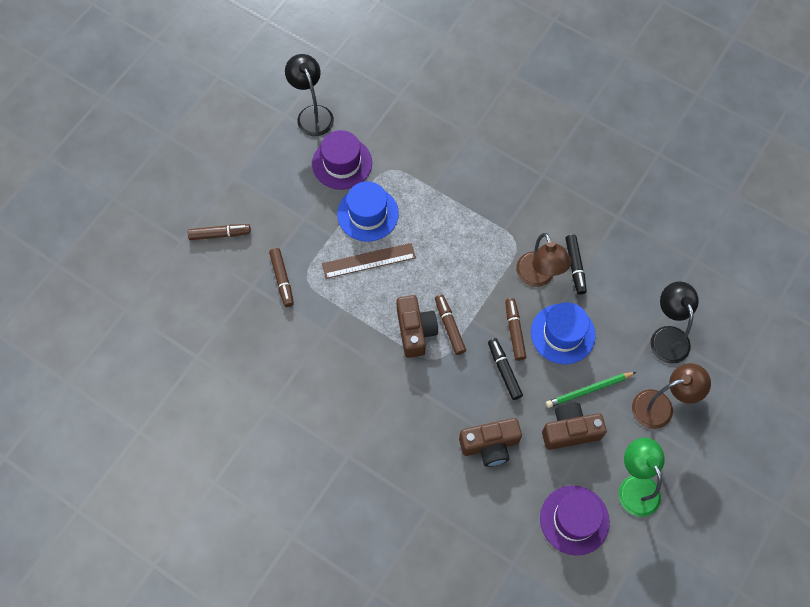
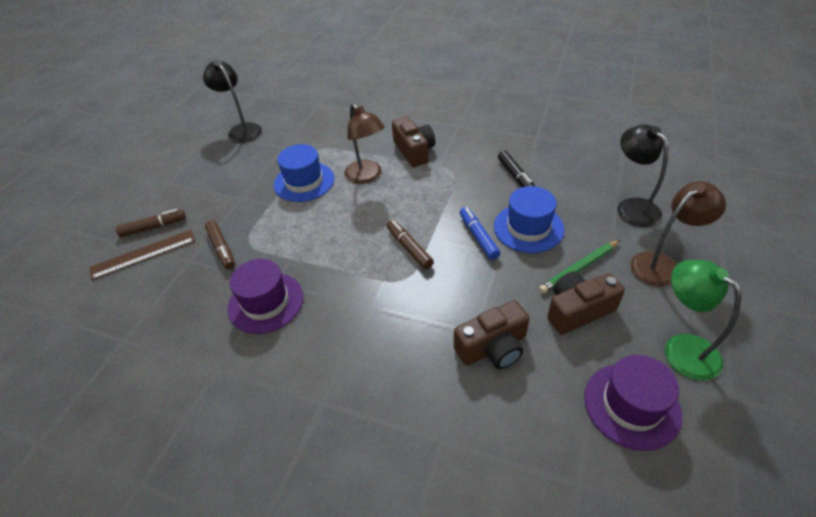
camera: 10 degrees left, 20 degrees down
(342, 163) = (273, 154): purple hat -> purple hat (266, 302)
(369, 261) = (311, 215): brown ruler -> brown ruler (143, 254)
(415, 331) = (373, 259): brown camera -> brown camera (414, 151)
(504, 371) = (481, 272): black marker -> none
(514, 331) = (478, 237): brown marker -> blue marker
(538, 277) = (484, 191): brown lamp -> brown lamp (367, 176)

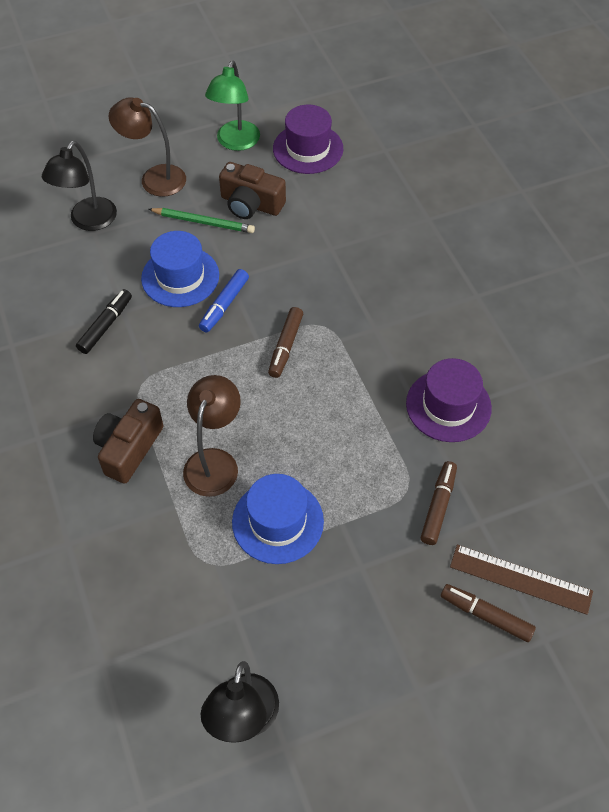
camera: 135 degrees left, 10 degrees up
(493, 348) = (333, 232): brown camera -> none

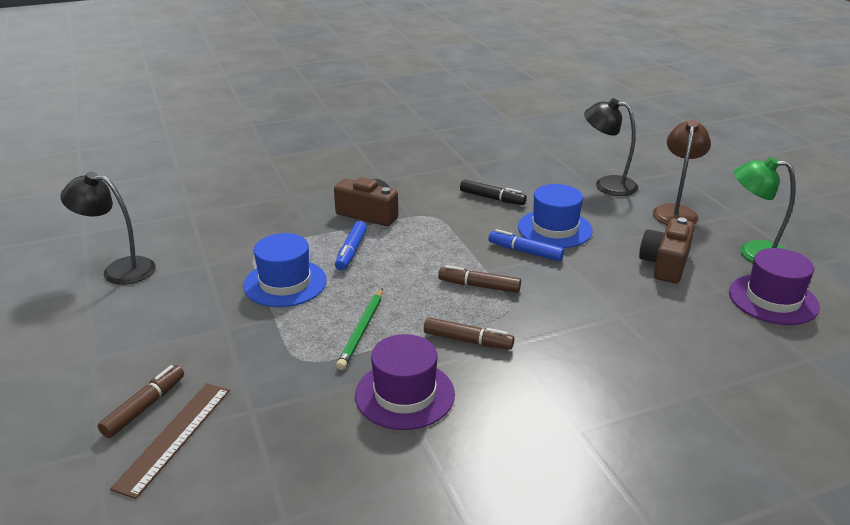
camera: 90 degrees right, 25 degrees down
(203, 222) = (628, 238): green pencil -> green pencil (361, 330)
(215, 462) = (351, 251): brown lamp -> blue marker
(438, 506) = (277, 380): brown marker -> brown marker (468, 341)

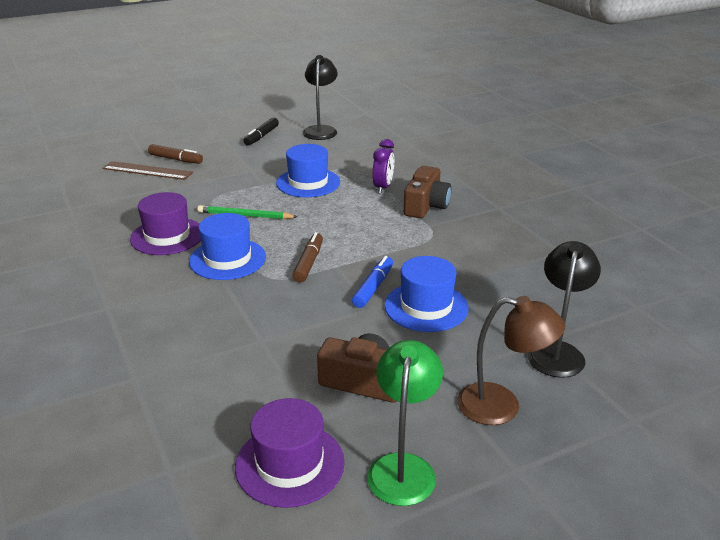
camera: 85 degrees right, 0 degrees up
(318, 235) = (383, 187): none -> purple clock
(351, 251) = (358, 203): blue marker -> none
(468, 341) = (227, 259): brown marker -> blue hat
(492, 198) = (483, 268): black marker -> black marker (261, 136)

